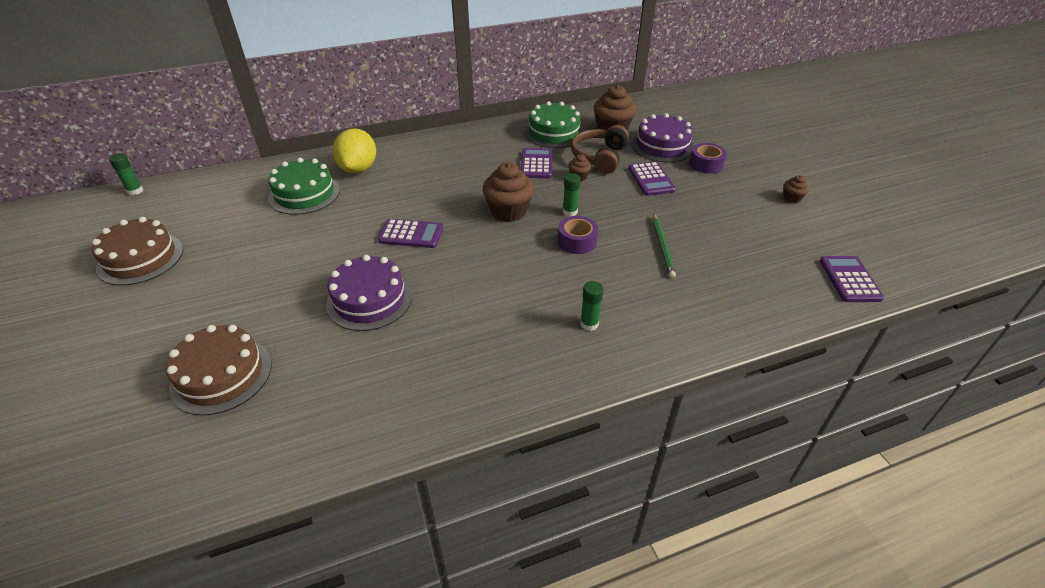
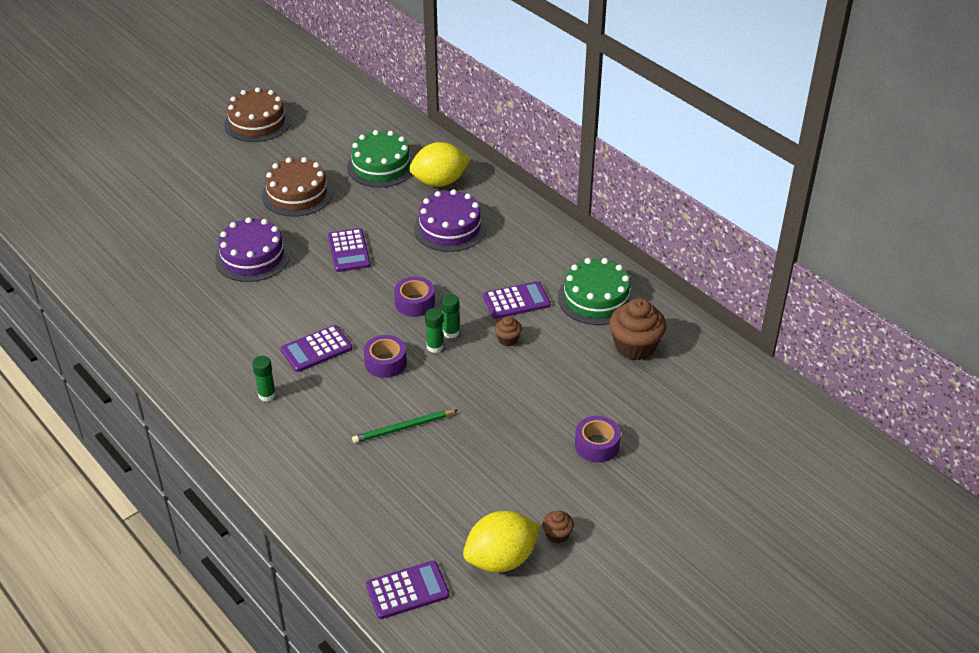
camera: 70 degrees right, 0 degrees up
(135, 191) = (341, 76): green glue stick -> green glue stick (451, 332)
(221, 375) = (152, 216): brown cake -> brown cake (297, 194)
(508, 211) = (415, 303): brown cupcake -> purple tape
(600, 157) = (560, 348): brown headphones -> none
(651, 179) = (533, 400): purple calculator -> purple calculator (316, 349)
(662, 146) = (620, 399): purple cake -> purple cake (450, 228)
(815, 227) = (501, 559): none -> yellow lemon

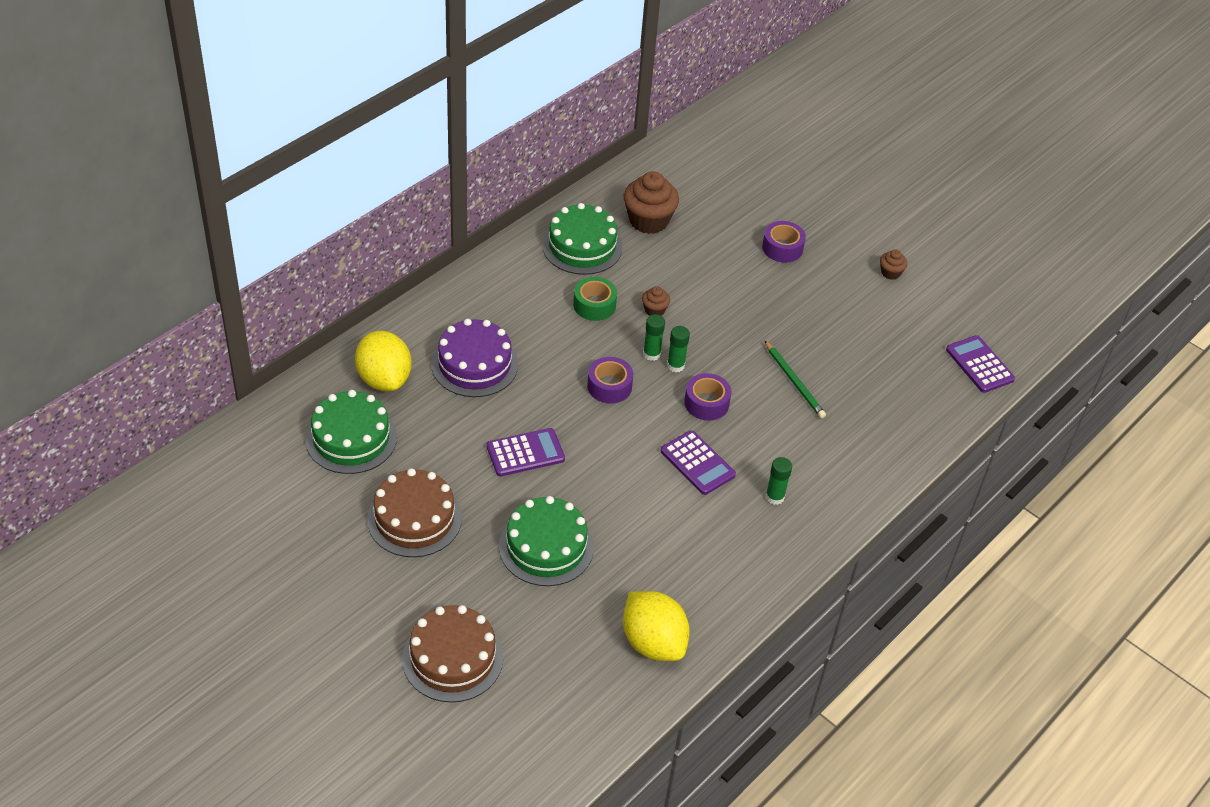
camera: 100 degrees left, 5 degrees up
(252, 257) = (546, 546): purple cake -> green cake
(257, 122) = (242, 589): brown cake -> brown cake (452, 658)
(501, 559) = (927, 307): yellow lemon -> yellow lemon (653, 642)
(516, 301) = (594, 305): purple calculator -> green tape

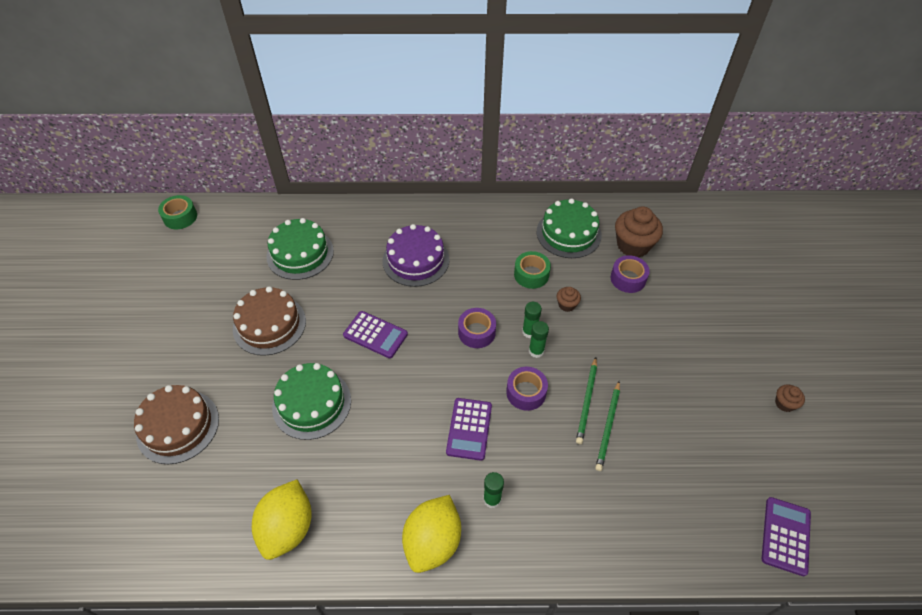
camera: 50 degrees right, 5 degrees up
(160, 498) = (180, 217): none -> green tape
(384, 379) = (358, 233): yellow lemon -> yellow lemon (433, 542)
(758, 375) = (587, 401): none -> green pencil
(782, 248) = (712, 326): purple tape -> purple tape (628, 279)

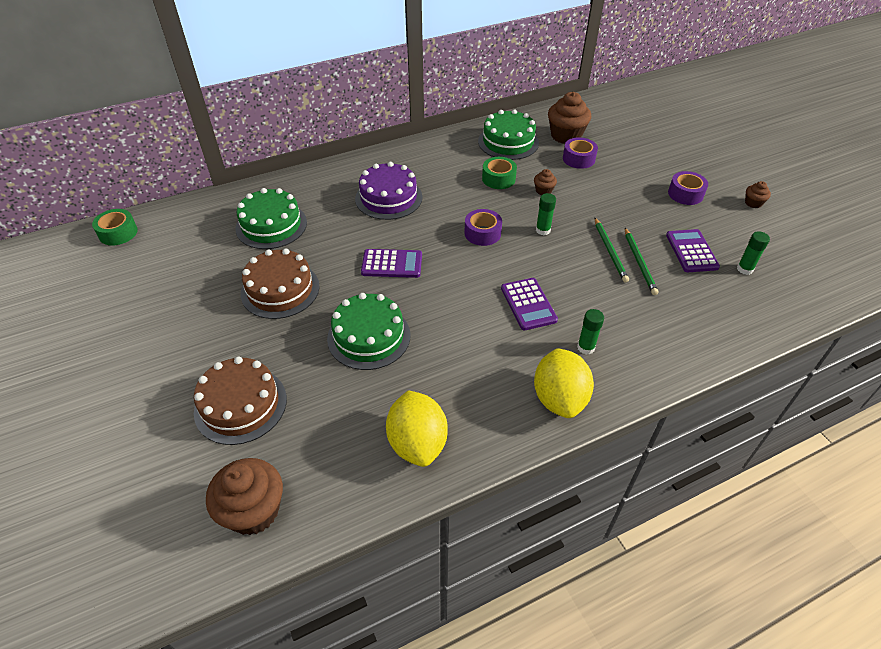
camera: 25 degrees left, 5 degrees down
(134, 529) = (253, 511): none -> brown cupcake
(526, 392) = (556, 262): purple tape -> purple tape (685, 194)
(529, 332) = (527, 218): green glue stick -> green glue stick (744, 269)
(785, 536) = (819, 286): purple calculator -> purple calculator (691, 251)

